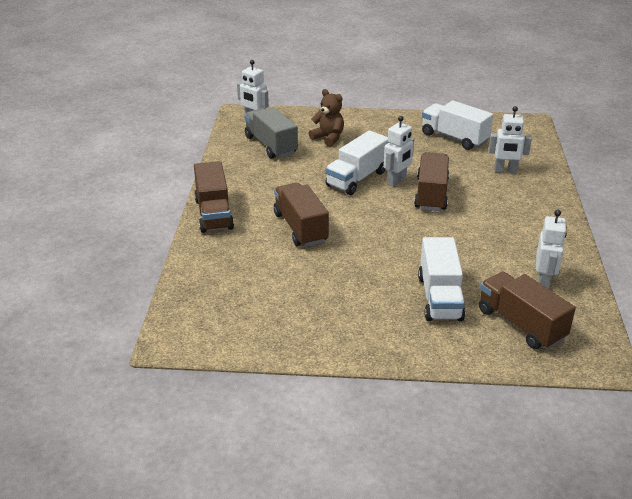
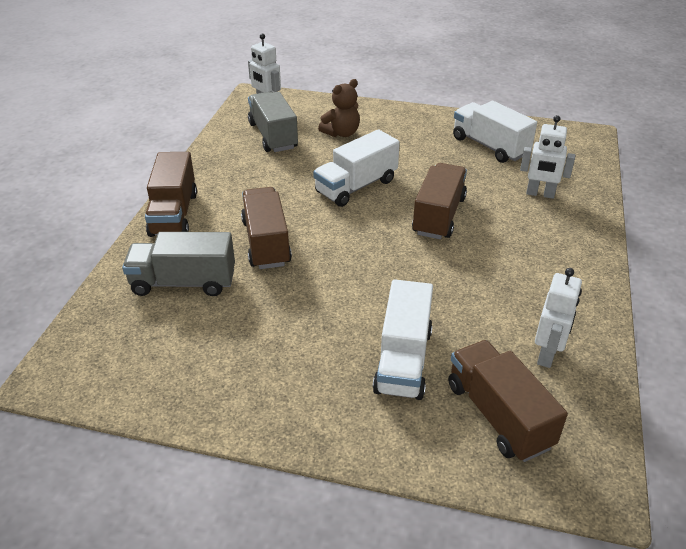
camera: 10 degrees right, 5 degrees up
(246, 263) = (183, 282): none -> grey truck
(328, 138) = (341, 133): brown teddy bear -> brown teddy bear turned 90 degrees clockwise
(396, 181) = (402, 194): white robot -> none

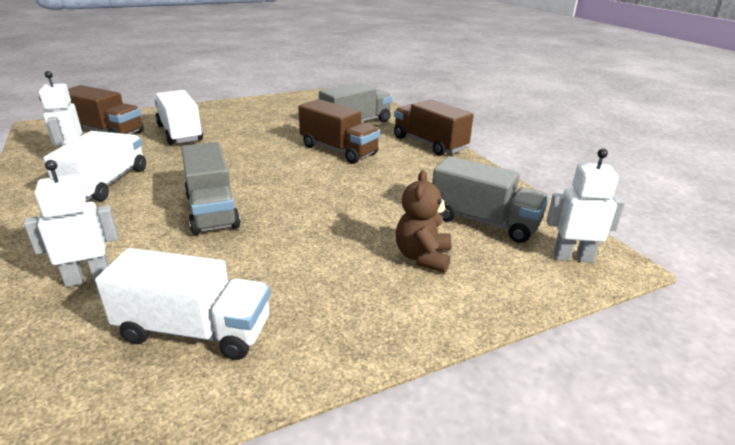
camera: 140 degrees right, 10 degrees down
(356, 186) = (323, 206): white truck -> white truck (106, 184)
(438, 216) = (212, 210): brown truck -> grey truck

